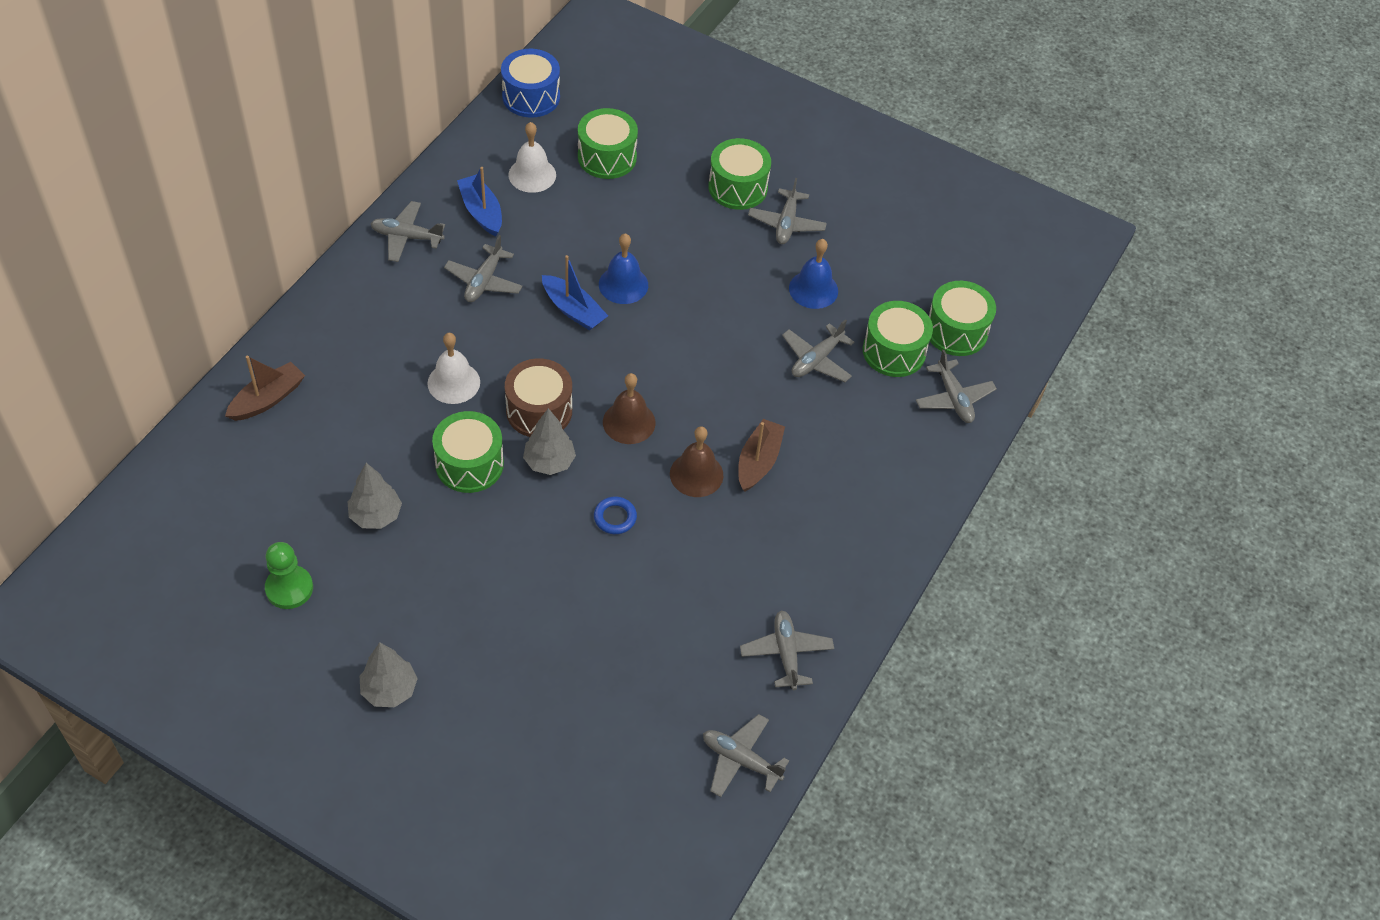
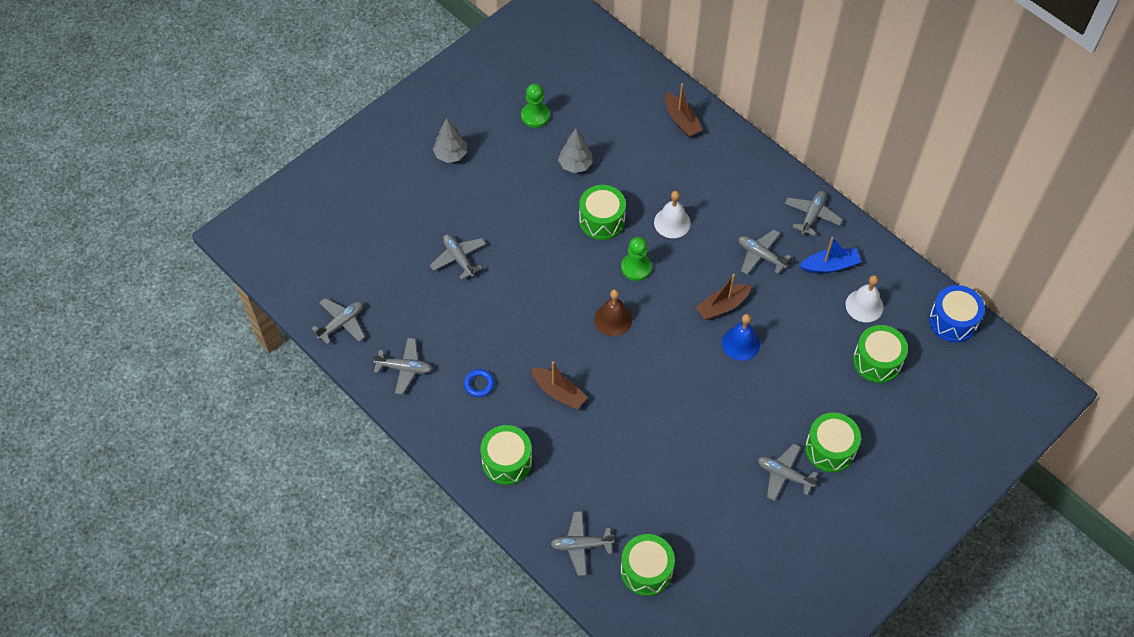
camera: 110 degrees right, 5 degrees up
(539, 411) = (636, 267): brown drum -> green pawn
(549, 462) = (591, 265): grey tree -> none
(573, 310) = (722, 306): blue boat -> brown boat
(615, 517) = (537, 294): blue ring -> blue ring (479, 384)
(696, 474) = (558, 350): brown bell -> none
(813, 289) = (710, 475): blue bell -> none
(816, 360) = (640, 457): grey plane -> grey plane (458, 258)
(894, 351) = (636, 516): green drum -> green drum (507, 461)

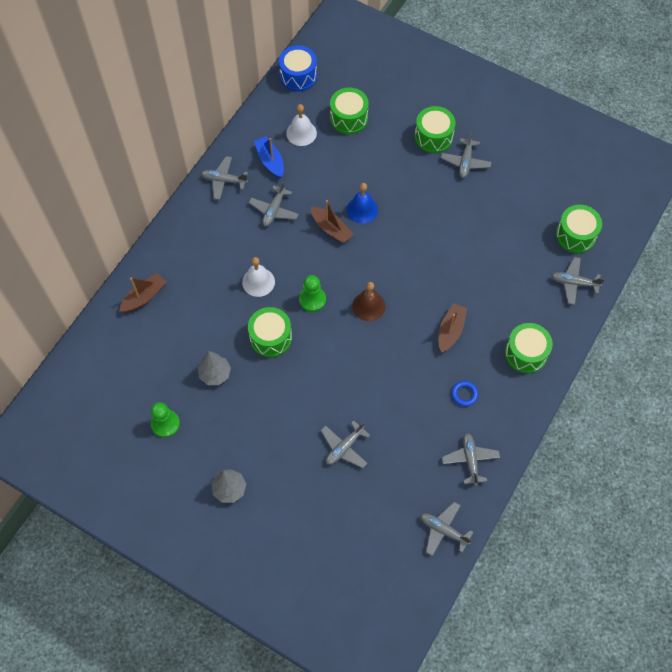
camera: 105 degrees left, 5 degrees up
(581, 545) = (574, 283): grey plane -> grey plane turned 120 degrees clockwise

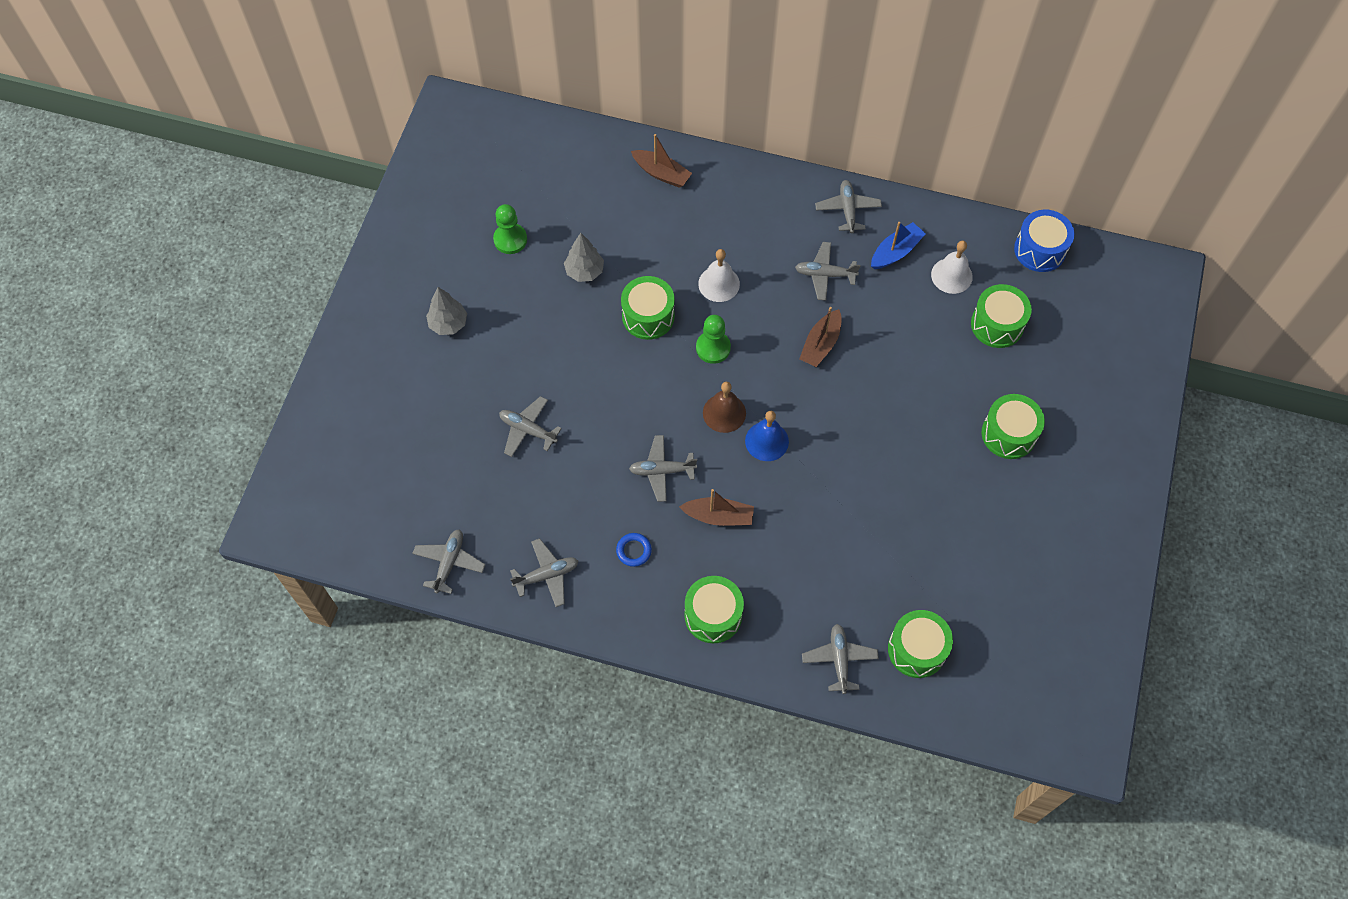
camera: 75 degrees right, 0 degrees up
(362, 209) = (861, 373): blue bell -> blue bell (766, 441)
(465, 162) = (983, 482): grey plane -> grey plane (662, 471)

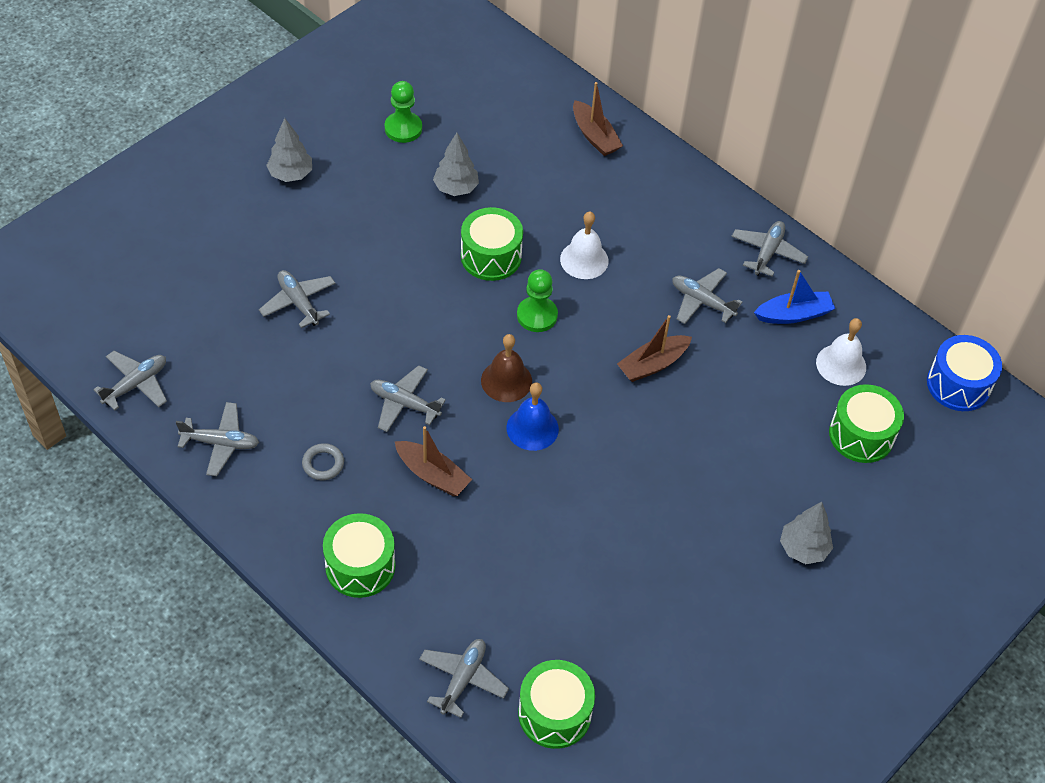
camera: 25 degrees right, 10 degrees down
(634, 551) = (323, 464): blue ring -> grey ring
(1008, 434) = (803, 549): green drum -> grey tree

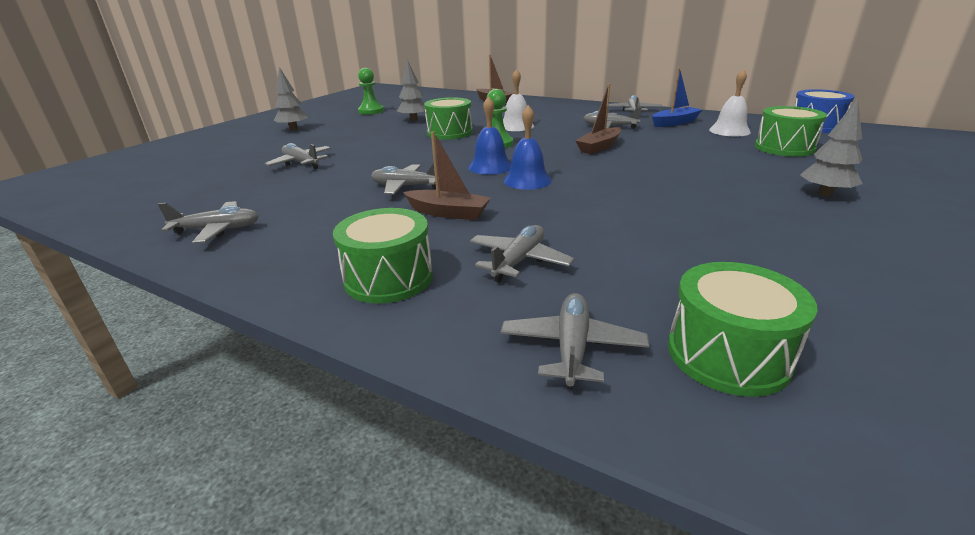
camera: 10 degrees left, 25 degrees down
(136, 384) = (132, 214): grey plane -> grey plane (519, 261)
(323, 464) = (332, 224): grey ring -> none
(506, 381) = (490, 166): brown bell -> blue bell

